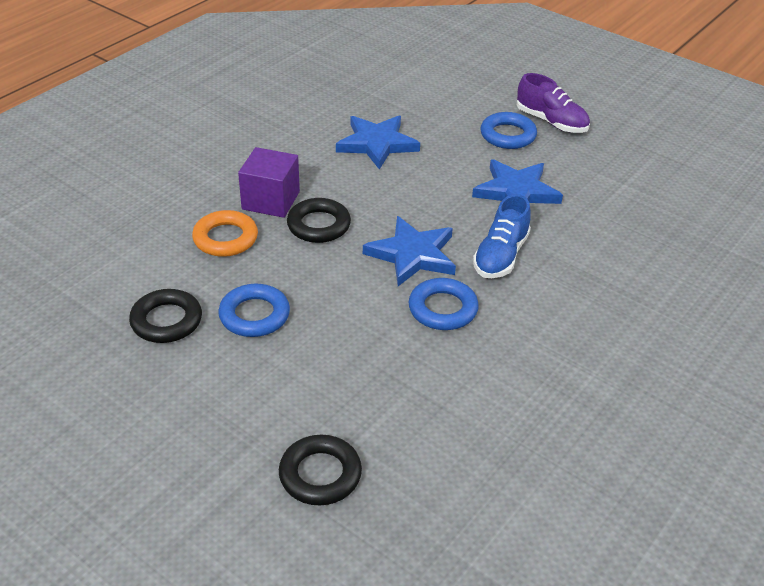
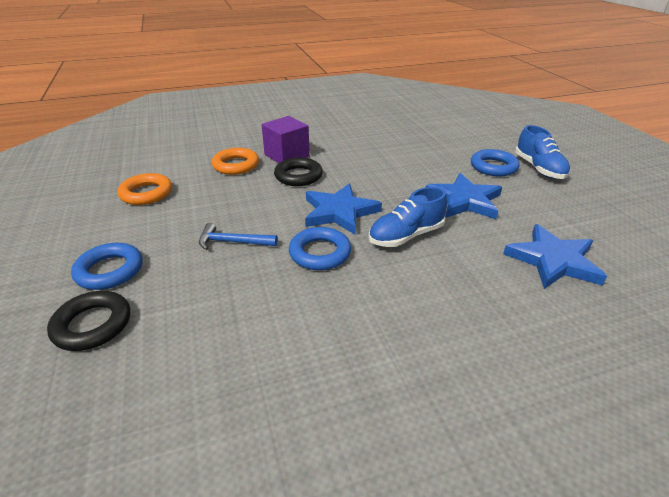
camera: 35 degrees right, 5 degrees down
(166, 321) = (146, 193): black ring -> orange ring
(254, 315) = (195, 209): blue ring -> blue ring (110, 270)
(346, 335) = (233, 242): none -> blue hammer
(377, 144) = (390, 147): blue star -> blue star (553, 260)
(551, 122) = (539, 168): purple shoe -> blue shoe

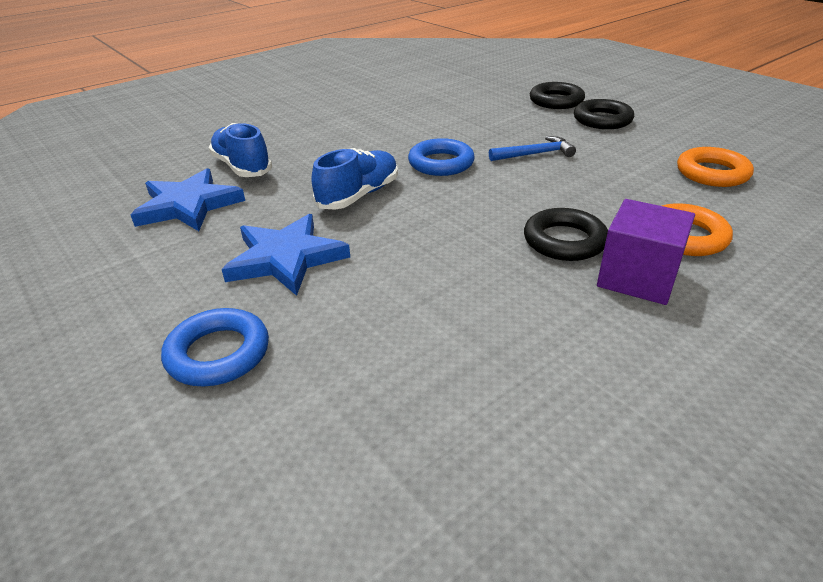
camera: 160 degrees right, 0 degrees up
(110, 270) = (602, 120): blue ring -> black ring
(339, 212) = (454, 204): blue star -> none
(539, 168) = (114, 375): blue shoe -> blue shoe (242, 167)

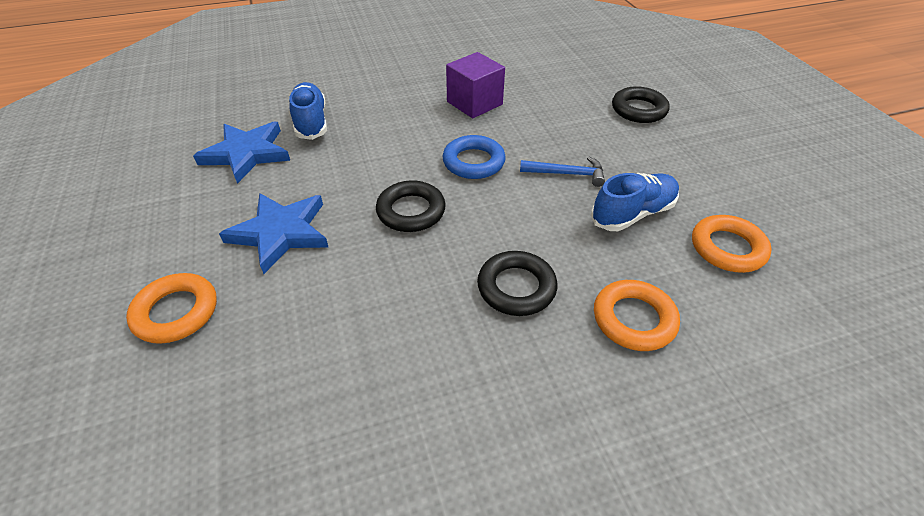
camera: 20 degrees right, 10 degrees up
(218, 353) = (176, 312): blue ring -> orange ring
(359, 195) = (380, 180): blue shoe -> blue shoe (632, 214)
(602, 120) = (667, 146): black ring -> black ring (411, 211)
(637, 278) = (550, 353): purple cube -> purple cube (474, 103)

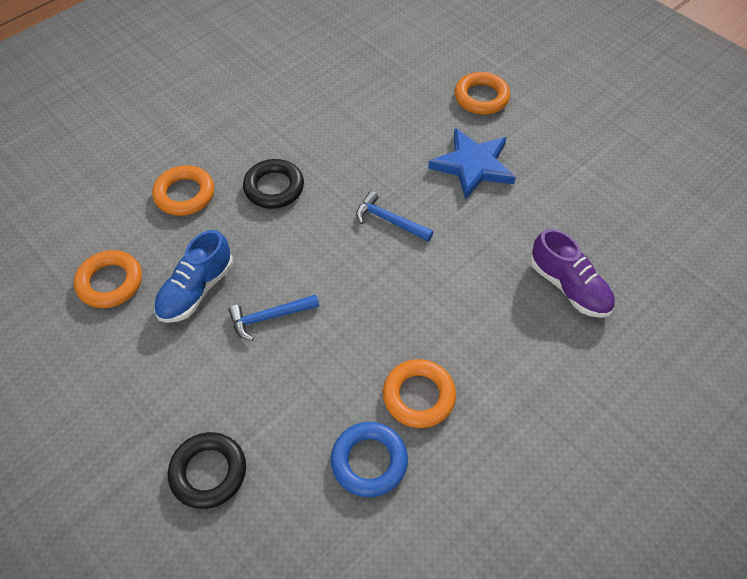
camera: 155 degrees right, 10 degrees up
(246, 153) = (582, 224): blue star -> none
(311, 122) = (569, 287): blue shoe -> purple shoe
(411, 211) = (389, 220): black ring -> blue hammer
(473, 162) = (368, 297): blue ring -> blue ring (369, 461)
(474, 103) = (419, 396): purple cube -> orange ring

